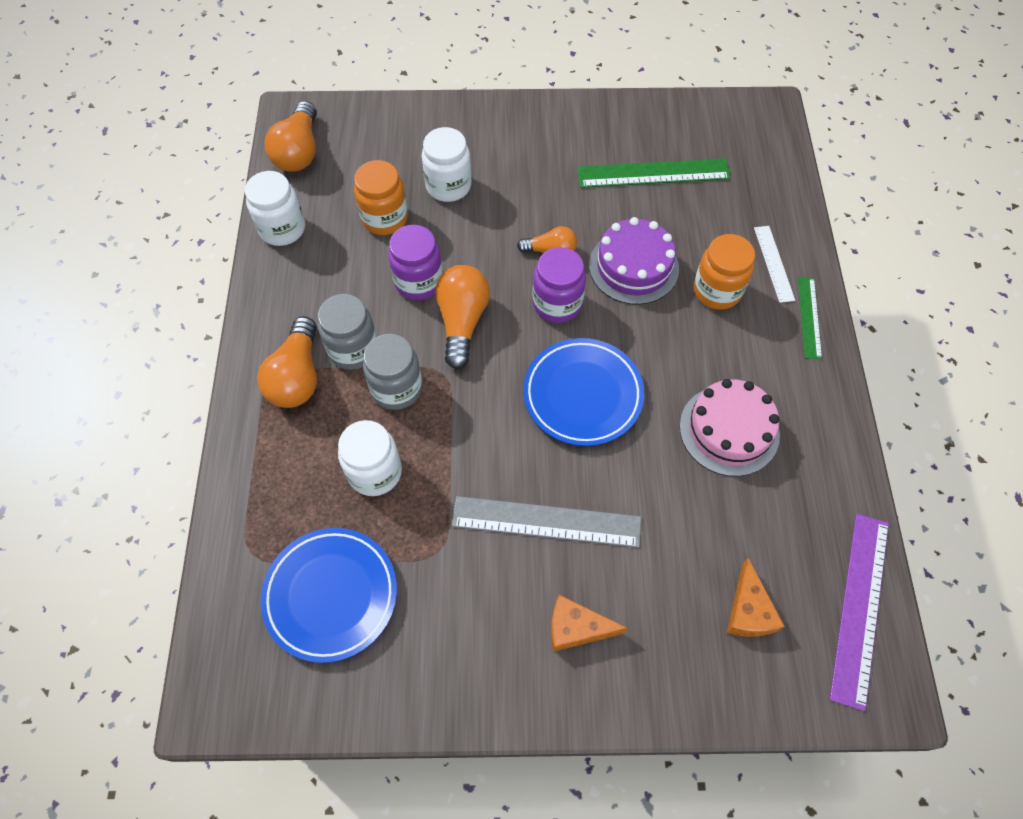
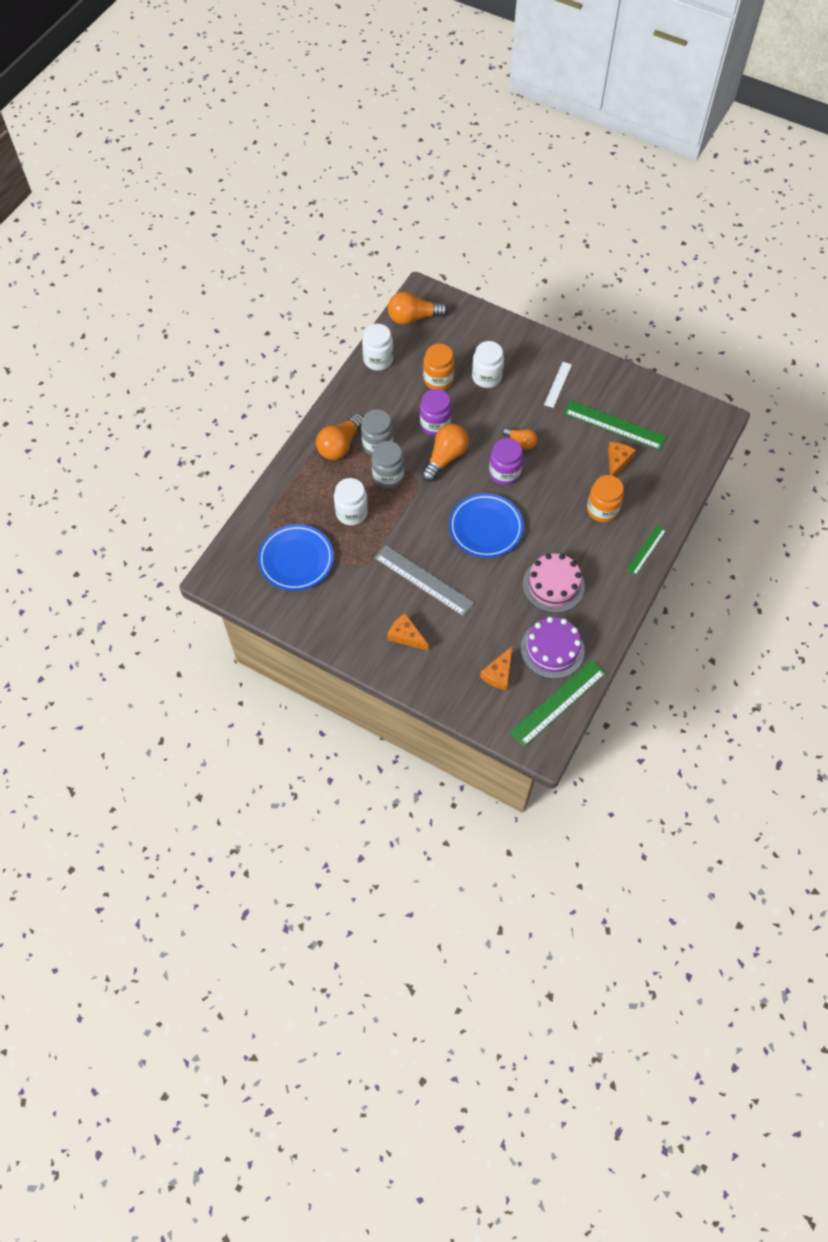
camera: 30 degrees right, 0 degrees up
(299, 151) = (413, 318): orange light bulb -> orange light bulb turned 45 degrees clockwise
(633, 267) = (563, 473): purple cake -> purple cake (552, 649)
(690, 218) = (617, 462): none -> orange cheese
(774, 263) = (648, 511): white ruler -> white ruler (558, 384)
(859, 607) = (558, 702): purple ruler -> green ruler

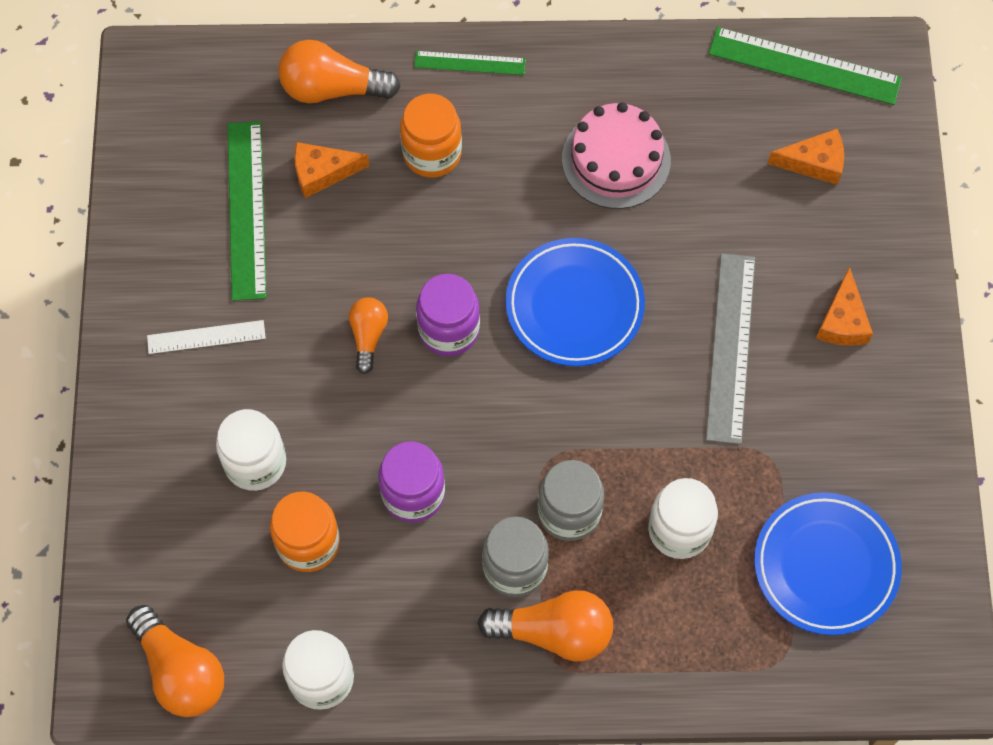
camera: 120 degrees left, 5 degrees up
(445, 458) = (474, 439): orange light bulb -> orange light bulb (332, 88)
(552, 649) = (726, 112): purple cake -> none

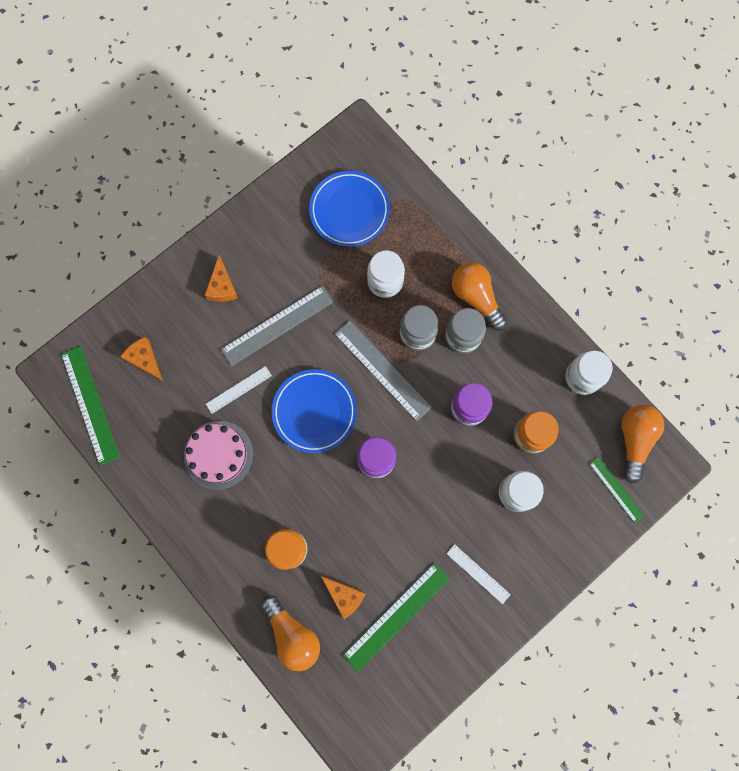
camera: 130 degrees left, 10 degrees up
(368, 336) = (411, 495): orange light bulb -> none
(470, 63) = (220, 574): green ruler -> green ruler (616, 489)
(558, 429) = (382, 370): none -> grey ruler
(681, 240) = (238, 389): none -> white ruler
(843, 321) = (222, 286): orange cheese -> orange cheese turned 120 degrees clockwise

